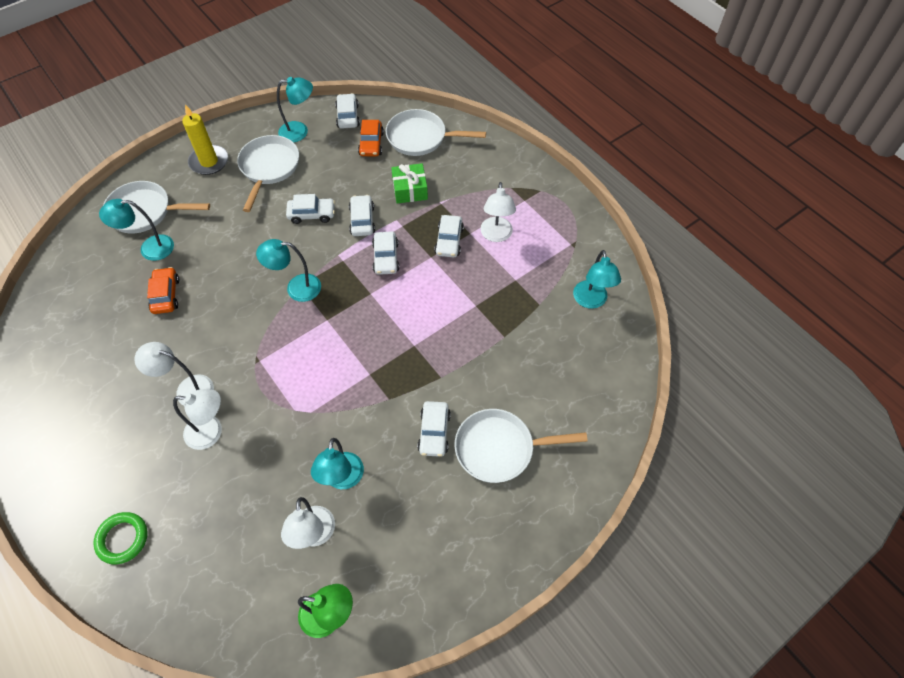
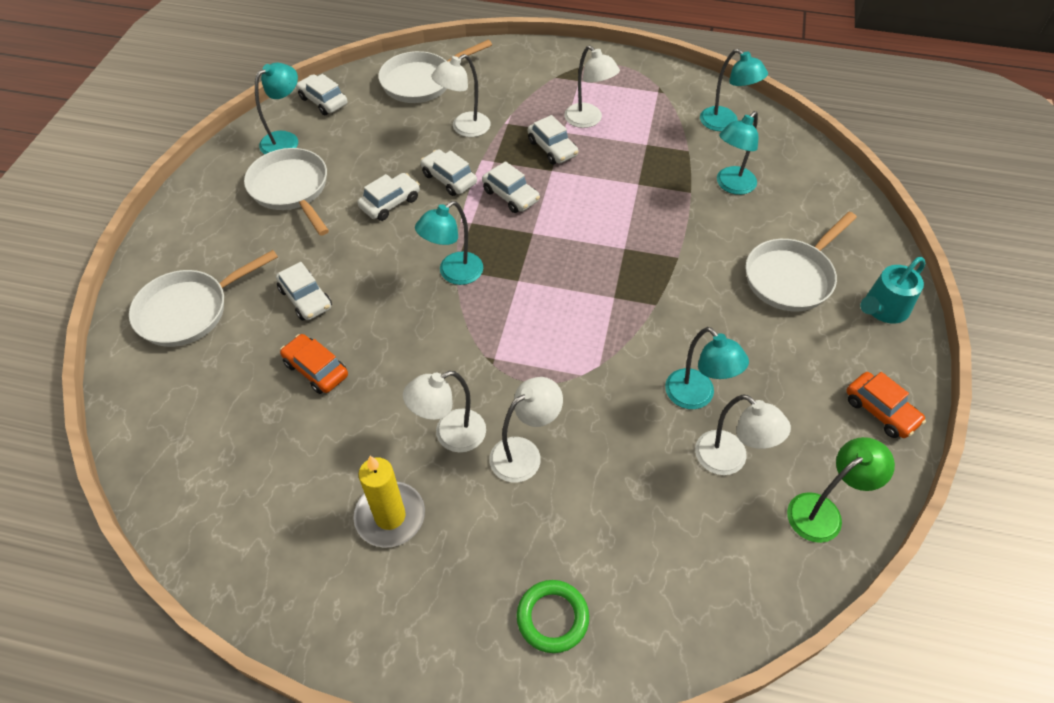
camera: 40 degrees left, 5 degrees down
(149, 248) = (240, 340): turquoise lamp -> turquoise lamp (731, 186)
(209, 162) = (212, 221): yellow candle -> yellow candle (390, 516)
(371, 144) = (378, 111): orange car -> orange car (880, 411)
(410, 189) = (464, 128): green gift -> white lamp
(434, 432) = (726, 302): white car -> white car (306, 298)
(536, 522) = (883, 309): none -> turquoise watering can

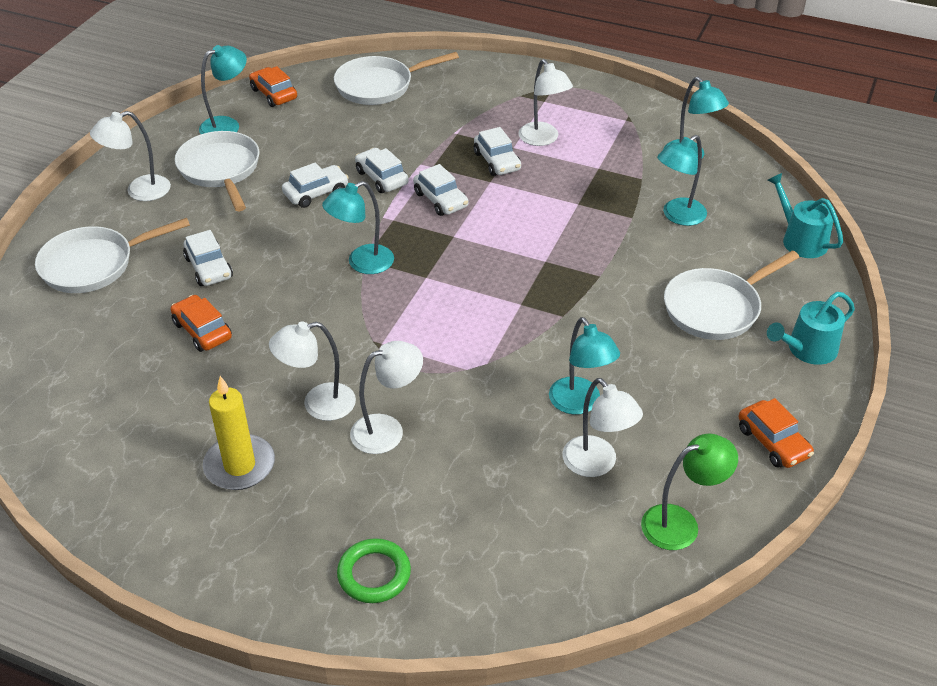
camera: 10 degrees right, 10 degrees down
(323, 101) = (274, 94): white car -> orange car
(464, 128) = (410, 133): white lamp -> white lamp (139, 191)
(845, 196) = (800, 240): none -> turquoise watering can

